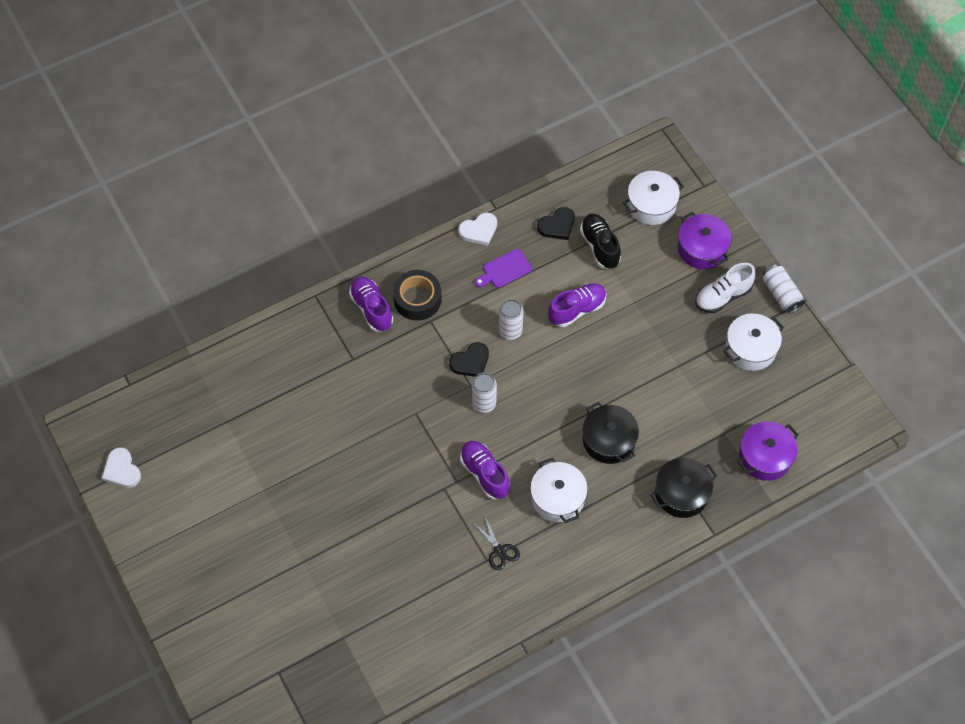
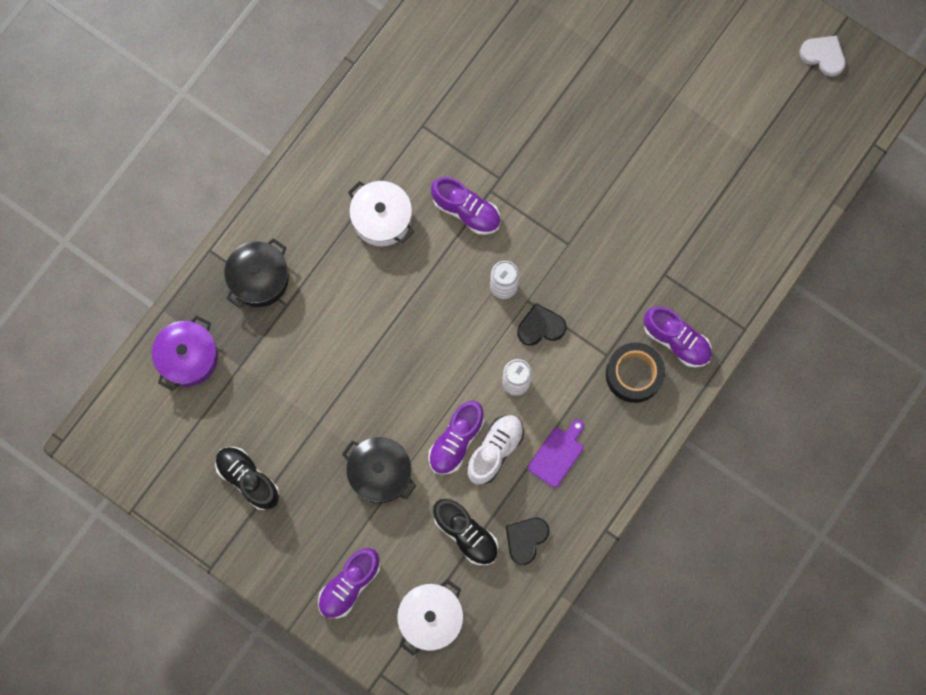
camera: 155 degrees right, 15 degrees up
(470, 362) = (540, 327): black heart -> black heart turned 45 degrees clockwise
(479, 230) = (610, 492): white heart -> none
(499, 551) = (414, 140): black scissors -> none
(608, 440) = (357, 303): black pot -> black pot (380, 473)
(702, 248) = (349, 585): purple pot -> purple shoe
(723, 296) = (302, 532): white shoe -> white shoe (495, 451)
(750, 348) = (248, 479): white pot -> black shoe
(781, 294) = (238, 565): white can -> none

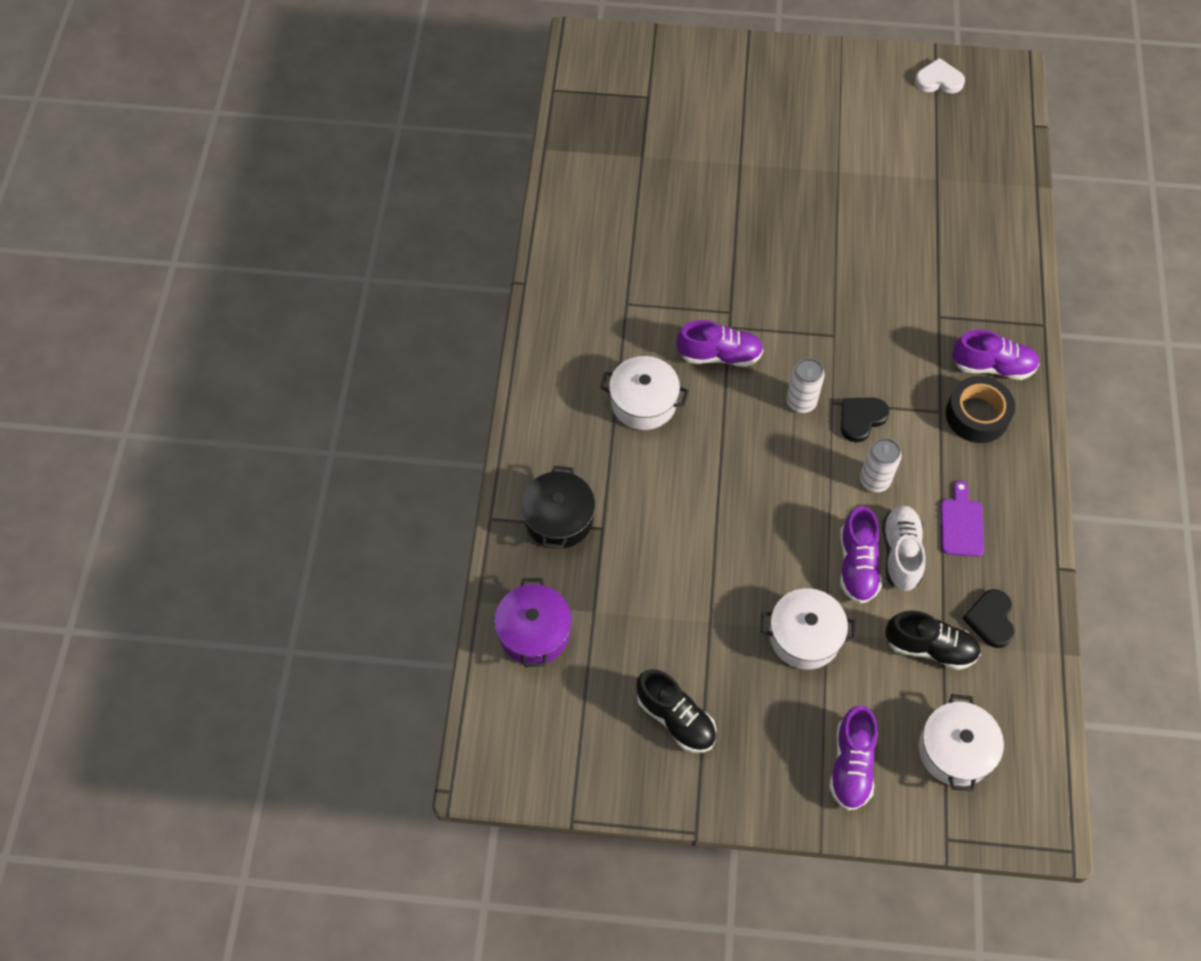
camera: 30 degrees left, 15 degrees down
(248, 479) = (675, 718): black shoe -> black shoe turned 150 degrees counterclockwise
(380, 473) = (804, 636): black pot -> white pot

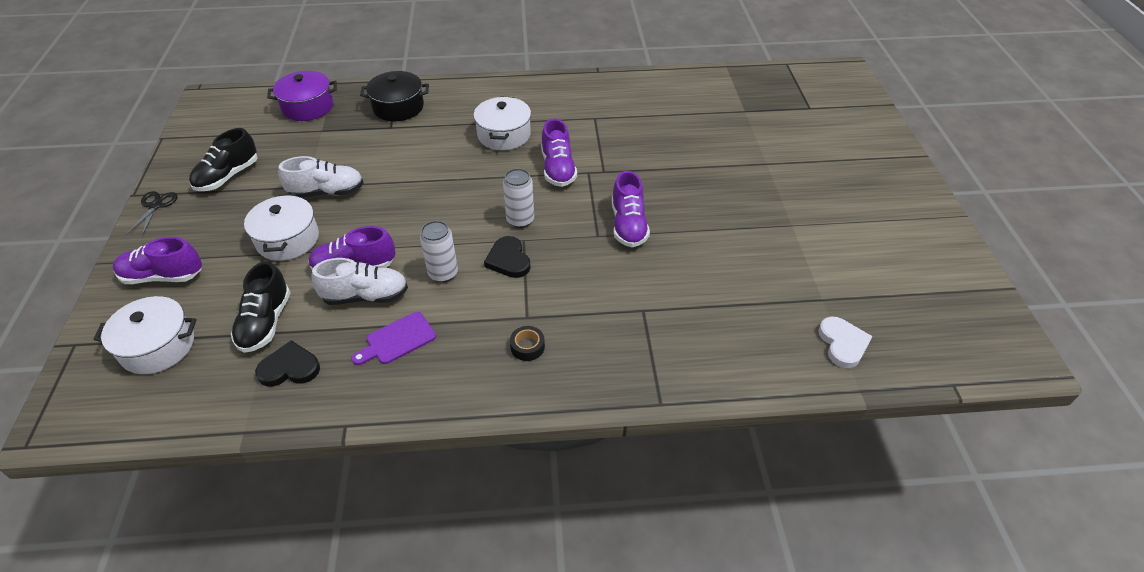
camera: 80 degrees right, 15 degrees down
(723, 799) = (155, 206): none -> black scissors
(725, 598) = (327, 192): none -> white shoe
(861, 419) = (508, 260): black heart -> black heart turned 150 degrees counterclockwise
(938, 80) = (962, 293): white heart -> white heart (842, 344)
(961, 524) = (397, 340): purple cutting board -> purple cutting board turned 150 degrees clockwise
(977, 415) = (527, 347): black tape -> black tape, size x0.51
(992, 366) = (592, 357): purple shoe -> purple shoe (628, 225)

